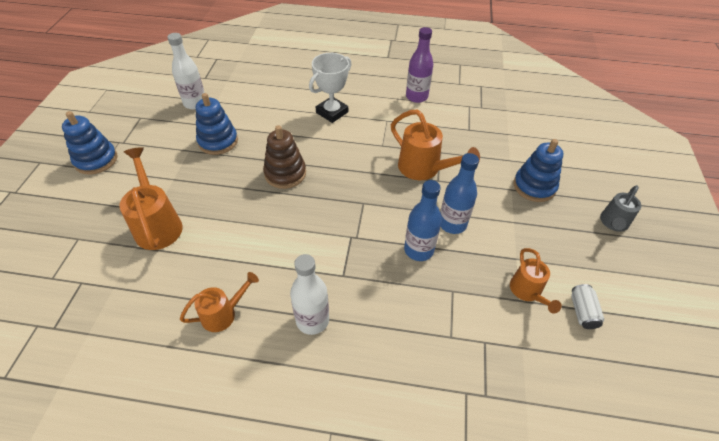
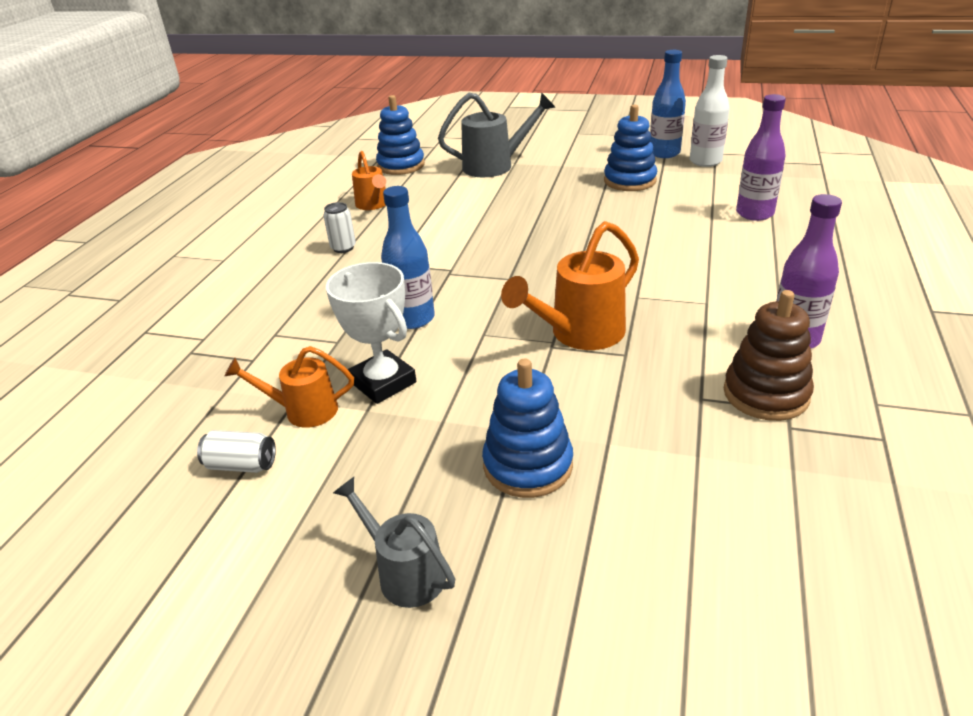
camera: 100 degrees right, 15 degrees down
(96, 160) = (592, 129): blue stacking toy -> blue stacking toy (401, 165)
(157, 224) = (495, 166): orange watering can -> grey watering can
(283, 92) = (754, 214): none -> purple bottle
(285, 173) = (569, 224): brown stacking toy -> brown stacking toy (766, 394)
(312, 320) = (343, 248): white bottle -> white can
(332, 112) = (714, 253): white trophy -> white trophy (383, 382)
(452, 224) = (453, 352): blue bottle -> blue bottle (664, 153)

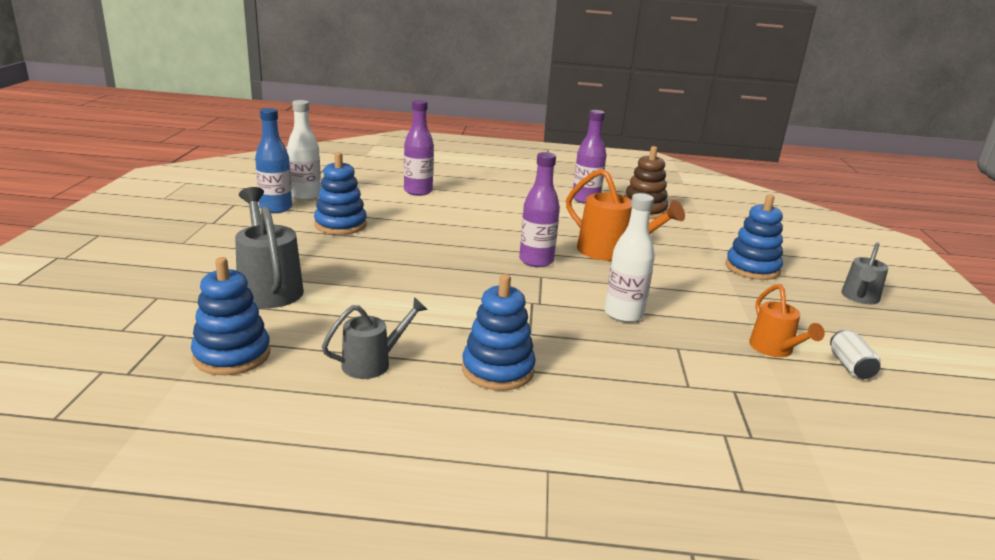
camera: 105 degrees left, 10 degrees down
(343, 248) = (498, 370): white can -> blue stacking toy
(373, 205) = (373, 363): orange watering can -> grey watering can
(383, 382) = (716, 319): white trophy -> none
(413, 319) = (623, 314): blue bottle -> white bottle
(549, 278) = (536, 261): none -> purple bottle

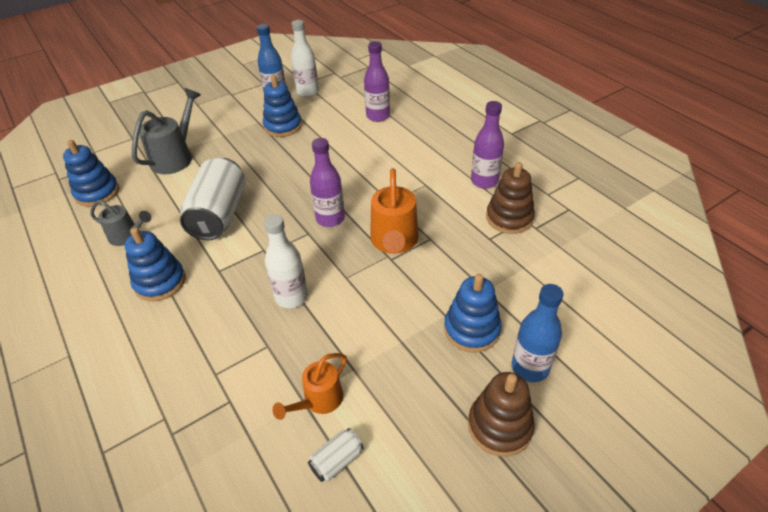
camera: 55 degrees right, 20 degrees up
(433, 302) = (219, 214): none -> white can
(811, 268) = (530, 367): none -> blue bottle
(859, 298) = (499, 426): grey watering can -> brown stacking toy

